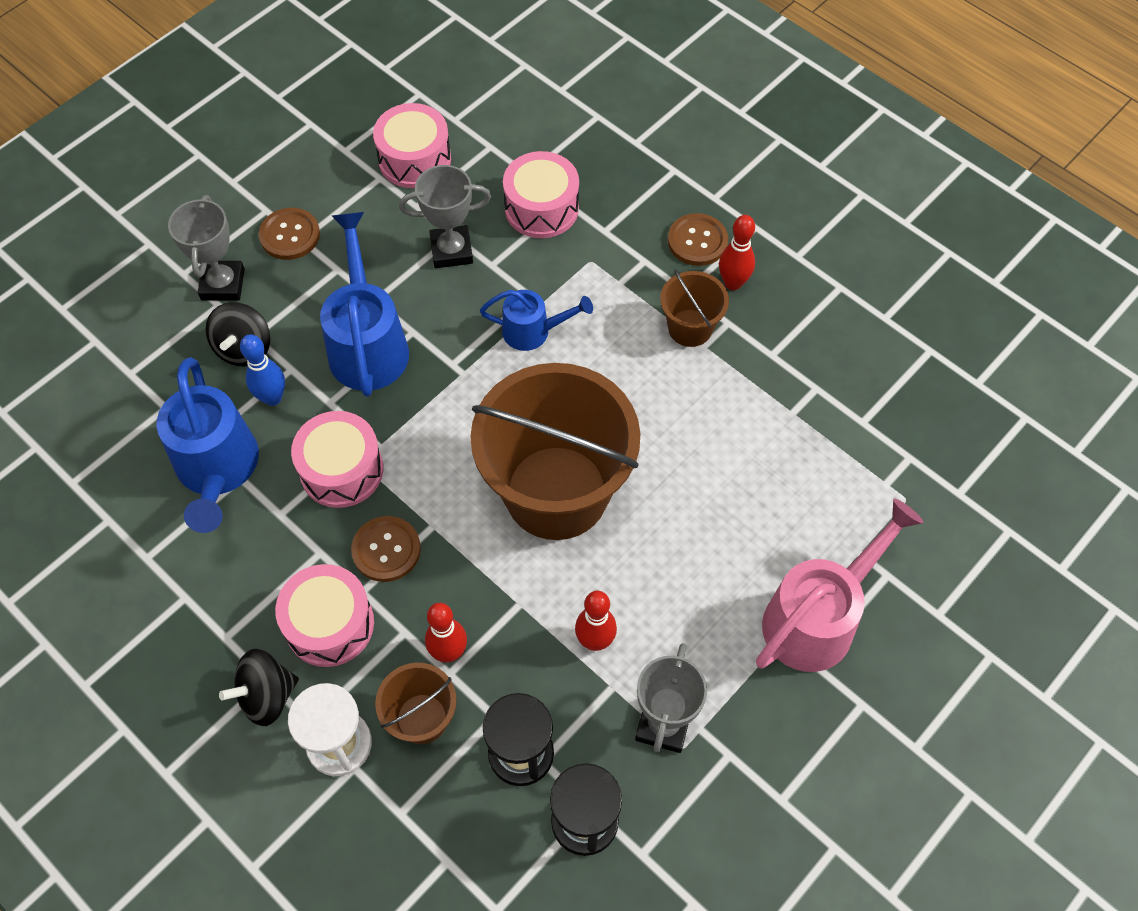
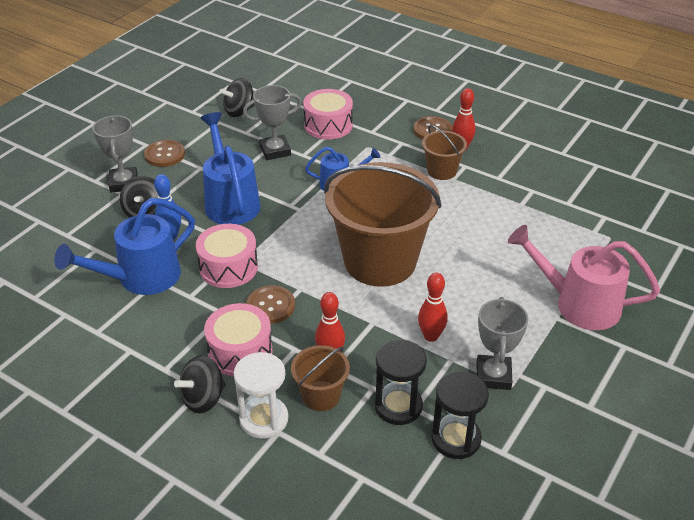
camera: 10 degrees left, 20 degrees down
(217, 471) = (140, 278): blue watering can -> blue watering can turned 75 degrees clockwise
(415, 159) = (239, 111): pink drum -> black spinning top
(818, 617) = (577, 304): pink watering can -> pink watering can turned 105 degrees counterclockwise

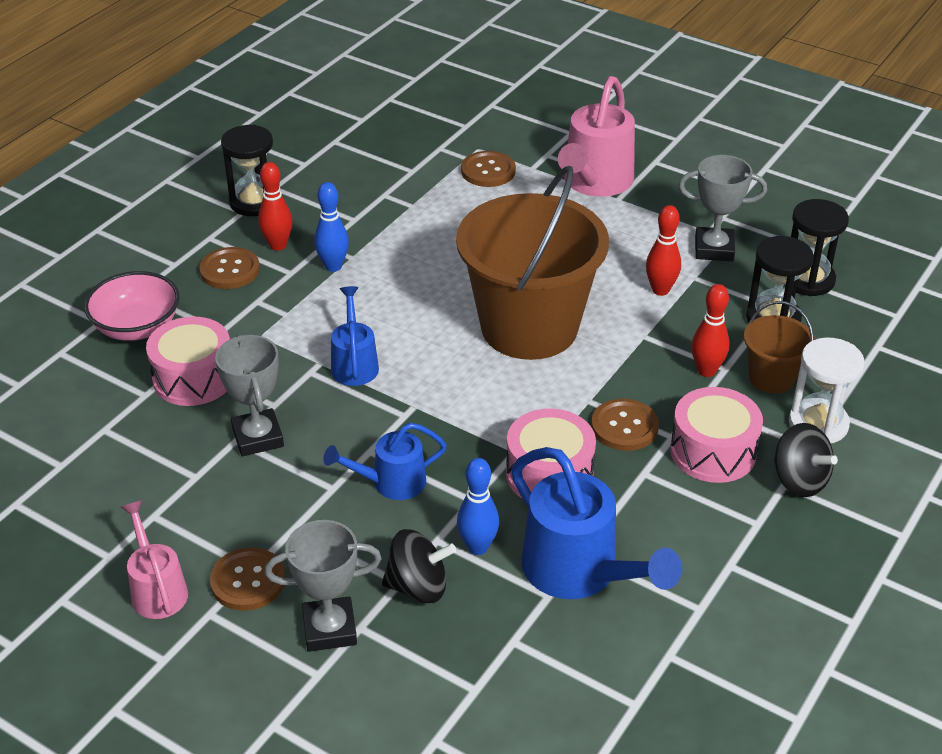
camera: 90 degrees left, 0 degrees up
(166, 127) = (157, 589): none -> pink watering can
(230, 201) = (390, 483): blue watering can -> blue watering can, size x0.58
(239, 111) = (124, 489): black spinning top -> none
(373, 102) = (137, 327): none -> pink bowl
(441, 171) = (333, 266): brown bucket -> blue bowling pin
(509, 134) = (254, 202): none -> black hourglass
(578, 242) = (488, 171): none -> brown button

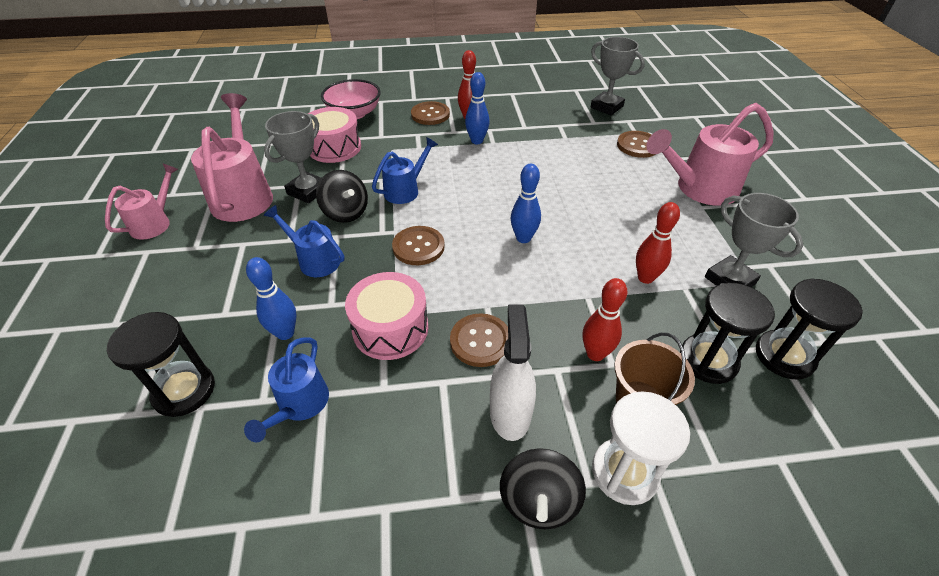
camera: 50 degrees right, 5 degrees up
(195, 492) = (243, 195): none -> pink watering can
(248, 581) = (183, 251): brown button -> brown button (418, 247)
(254, 202) = (491, 94): black hourglass -> black hourglass (184, 391)
(329, 629) = (159, 306): grey trophy -> grey trophy (606, 107)
(418, 587) = (225, 325): black spinning top -> black spinning top (345, 212)
(529, 327) = (523, 238): brown bucket -> blue bowling pin
(580, 573) = (299, 406): blue watering can -> blue watering can, size x0.58
(713, 451) = (510, 412): pink drum -> white spray bottle

